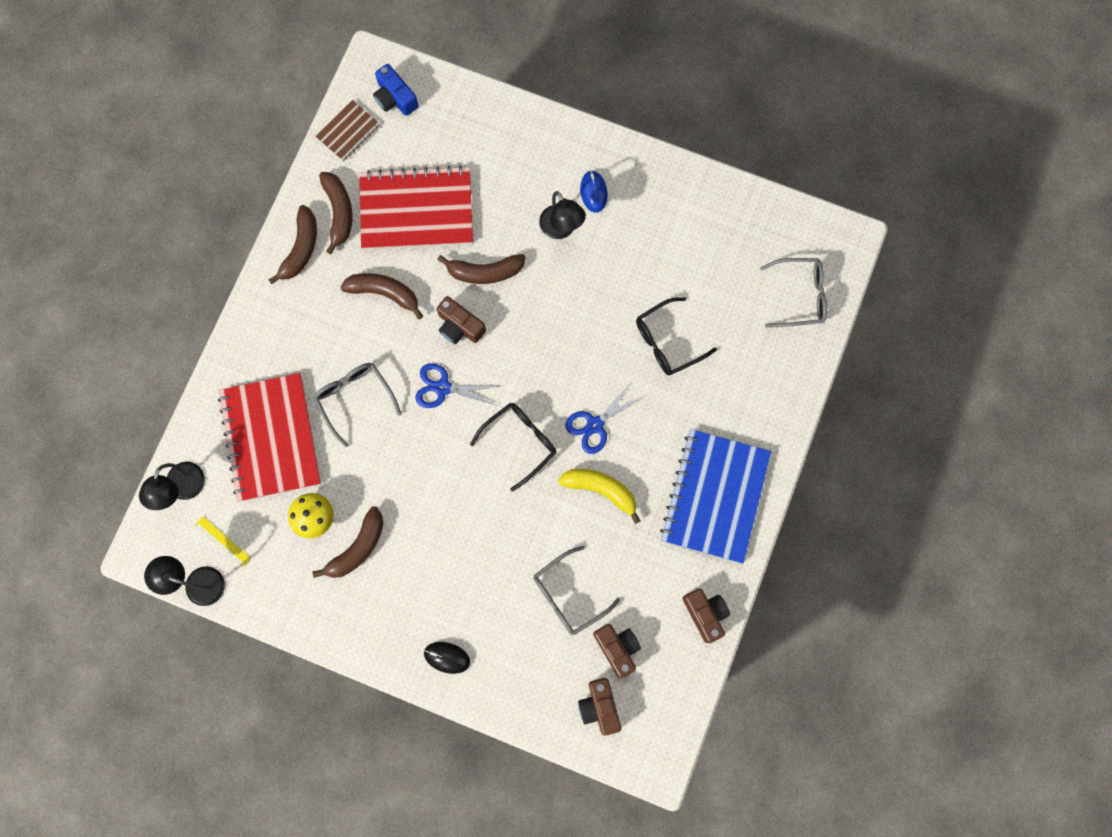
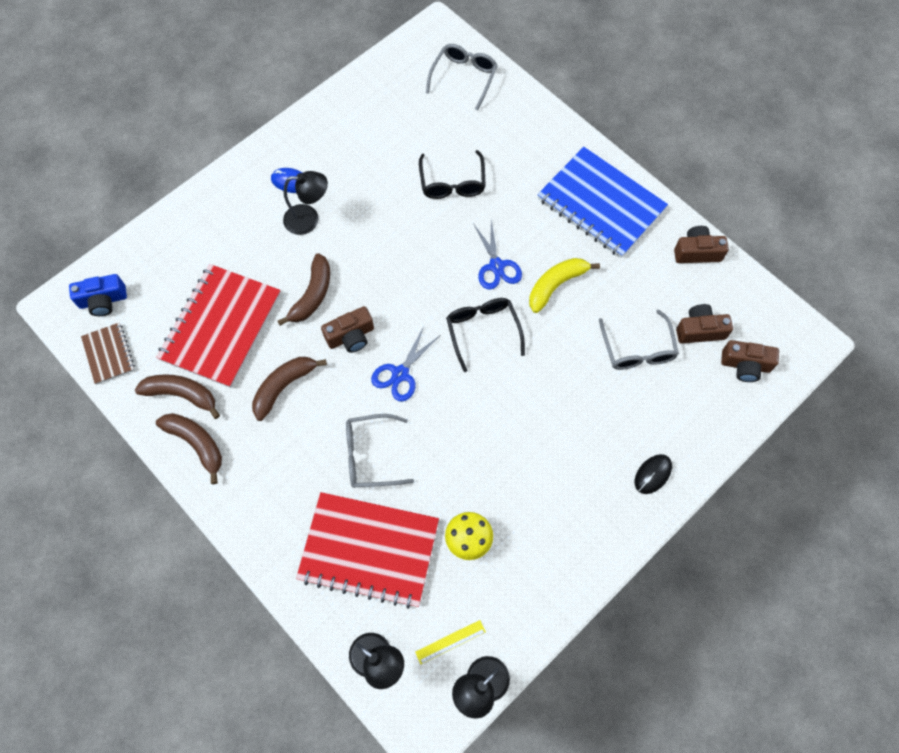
camera: 65 degrees left, 10 degrees down
(357, 548) = (515, 512): brown banana -> none

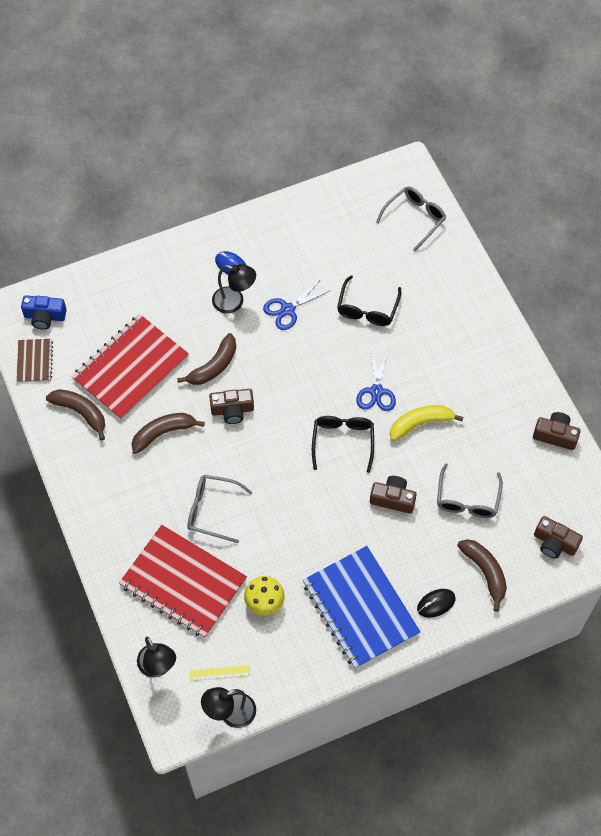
camera: 20 degrees right, 5 degrees down
(196, 443) = (79, 455): brown banana -> brown banana (485, 572)
(400, 374) = (261, 454): blue scissors -> blue scissors (288, 309)
(601, 204) = (489, 367): blue notebook -> blue notebook (360, 608)
(699, 330) = (528, 501): brown camera -> brown camera (393, 499)

